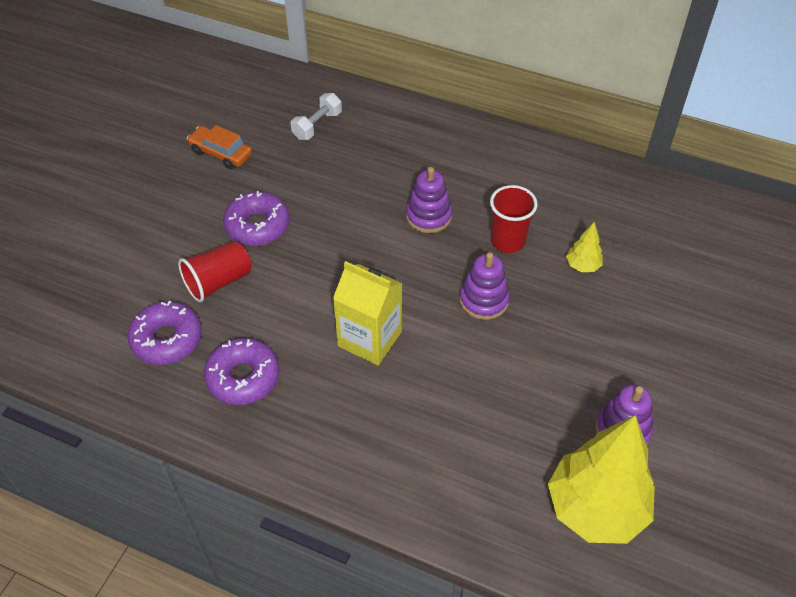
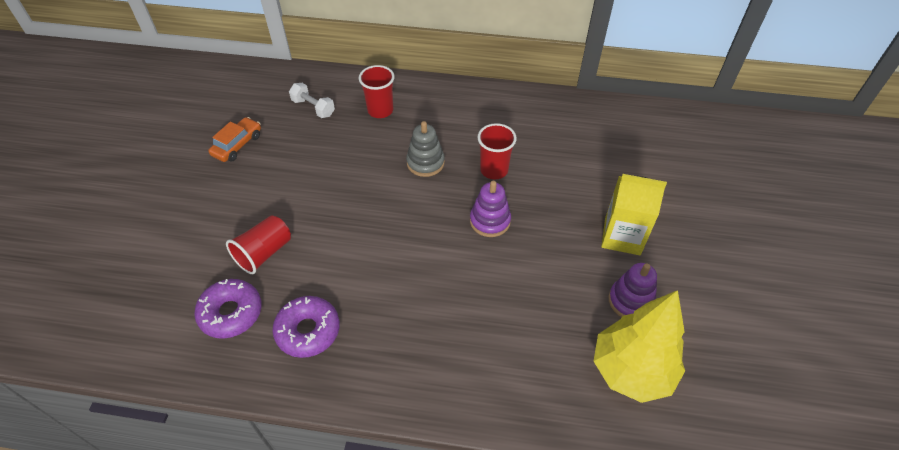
camera: 15 degrees left, 0 degrees up
(221, 153) = (237, 145): orange car -> orange car turned 105 degrees clockwise
(257, 225) = (285, 198): purple donut -> none
(317, 125) = (313, 108): white dumbbell -> white dumbbell turned 75 degrees counterclockwise
(369, 339) = (407, 273): yellow carton -> yellow carton (622, 236)
(394, 143) = (380, 110): none -> red cup
(428, 216) = (425, 163): purple stacking toy -> grey stacking toy
(582, 265) = (557, 177): yellow tree -> none

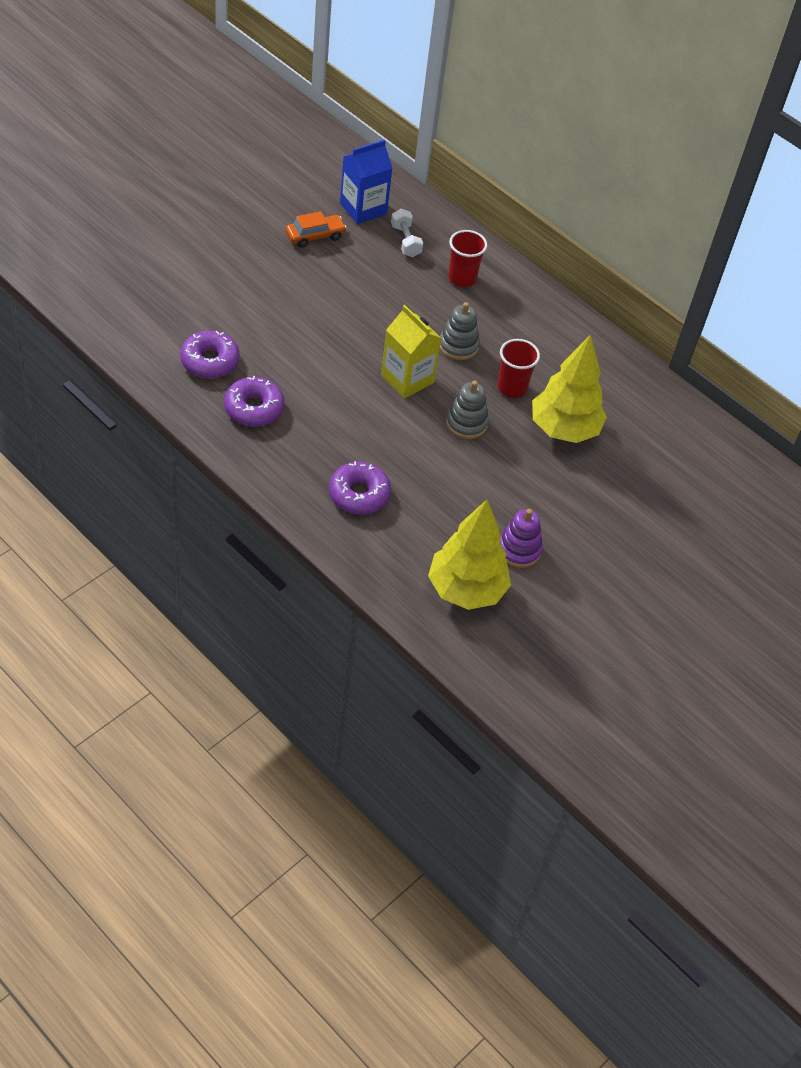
camera: 30 degrees right, 0 degrees up
(259, 102) = (363, 208): none -> blue carton
(264, 253) = (267, 334): red cup -> none
(467, 347) = (359, 494): none -> purple donut
(490, 221) = (466, 423): purple stacking toy -> grey stacking toy
(560, 177) = (564, 429): none -> yellow tree
(622, 236) = (566, 505): yellow carton -> yellow carton (407, 379)

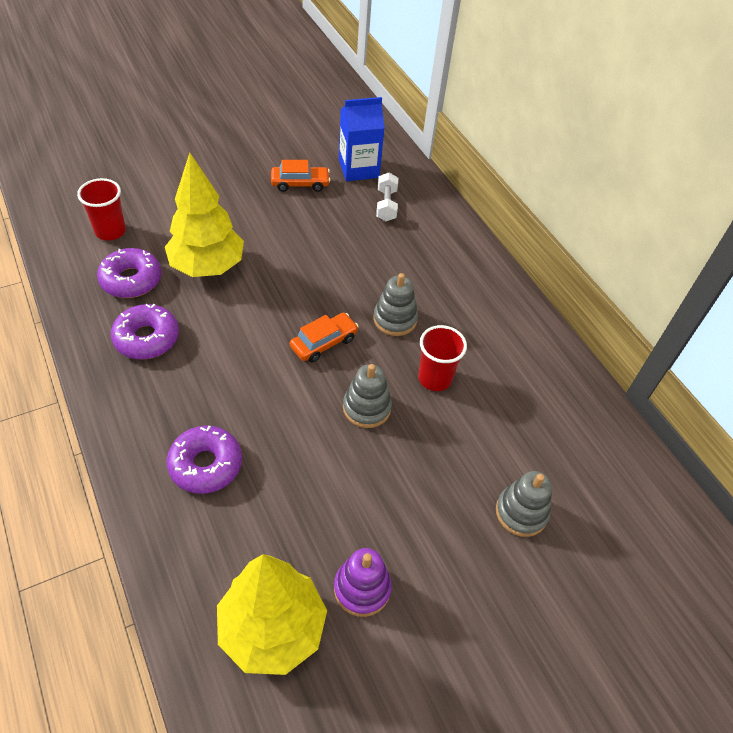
camera: 20 degrees right, 0 degrees up
(407, 379) = (324, 343): yellow carton -> orange car
(462, 278) = (428, 251): red cup -> red cup (110, 231)
(564, 429) = (476, 441): yellow tree -> yellow tree (207, 267)
(616, 473) = (521, 512): none -> grey stacking toy

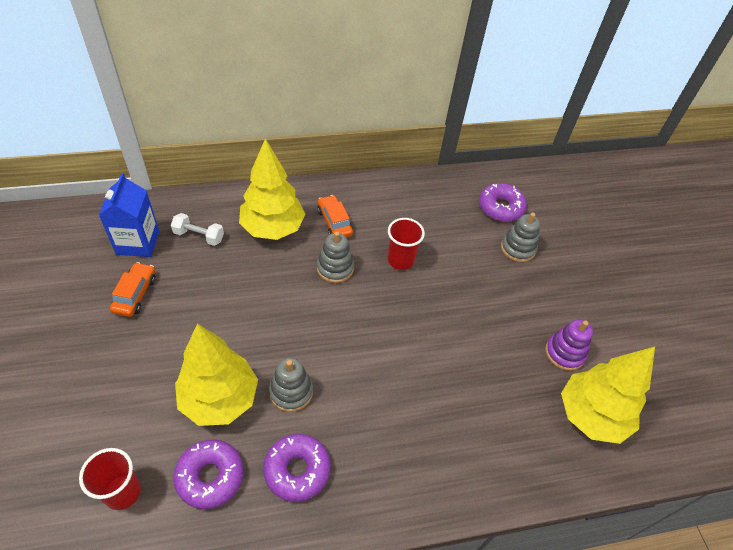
camera: 75 degrees left, 0 degrees up
(206, 465) = (451, 438): purple donut -> purple donut (500, 207)
(324, 343) = (345, 323): orange car -> orange car (334, 222)
(366, 408) = (418, 311): grey stacking toy -> grey stacking toy (291, 392)
(424, 256) = (273, 228): none -> yellow tree

